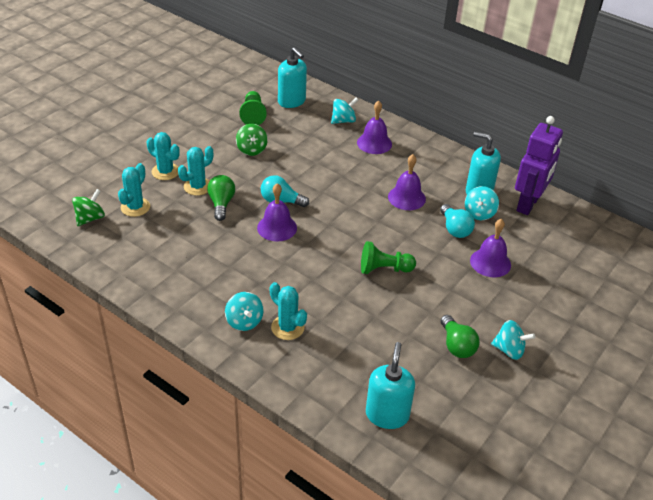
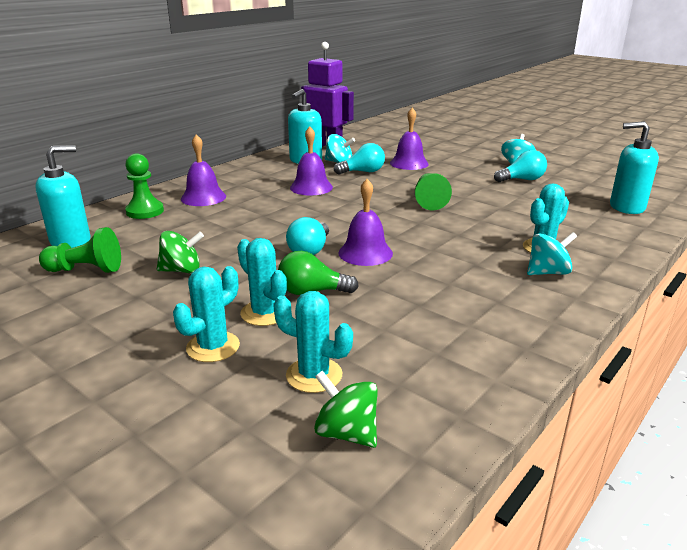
camera: 85 degrees left, 15 degrees down
(343, 121) = (145, 211): turquoise spinning top -> green pawn
(457, 345) = (522, 180): green light bulb -> turquoise light bulb

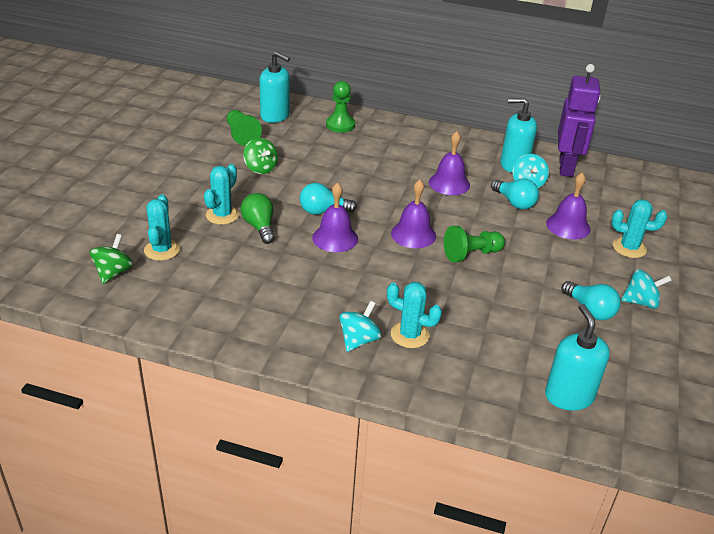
camera: 65 degrees right, 10 degrees up
(203, 197) = (384, 140): purple bell -> purple bell (413, 234)
(213, 347) = (176, 207): turquoise cactus -> turquoise cactus (629, 248)
(547, 272) = (359, 340): turquoise spinning top -> turquoise spinning top turned 105 degrees counterclockwise

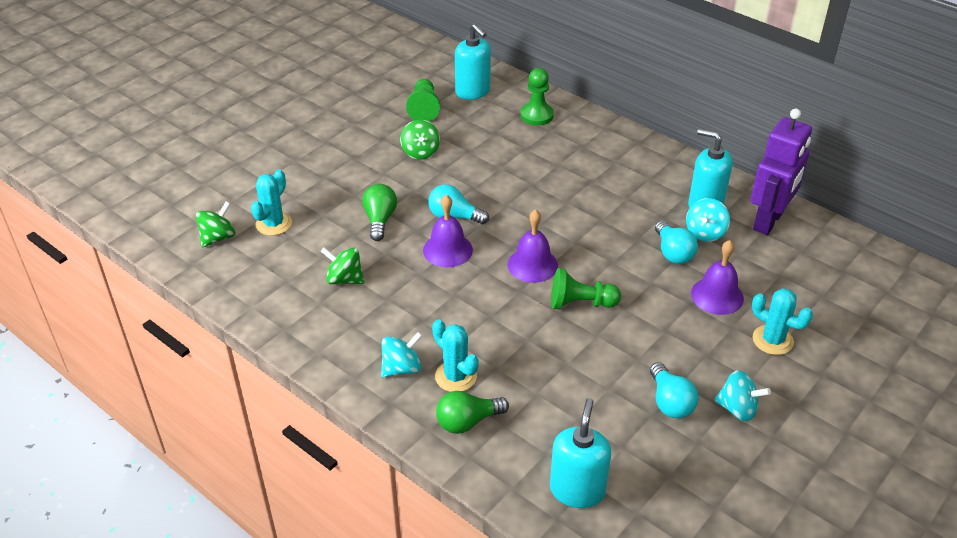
camera: 25 degrees right, 5 degrees up
(222, 215) = (351, 198): turquoise cactus -> none
(259, 281) = (344, 279): none -> green spinning top
(444, 368) = (467, 422): none -> green light bulb
(449, 183) = (613, 212): purple bell -> none

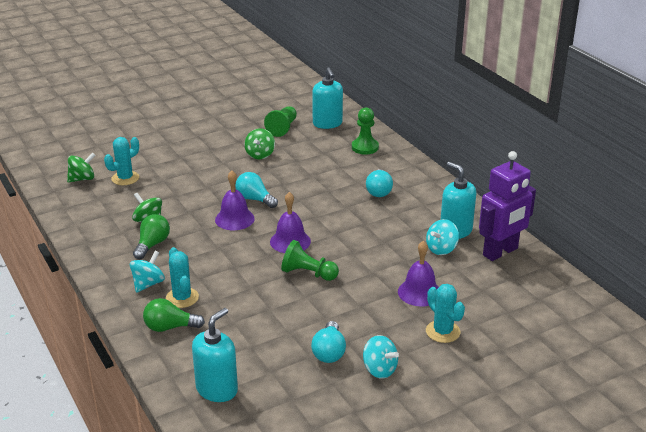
camera: 20 degrees right, 10 degrees down
(380, 220) = (200, 190): green light bulb -> green light bulb (152, 245)
(402, 368) = (148, 284): turquoise spinning top -> turquoise spinning top turned 45 degrees counterclockwise
(673, 252) = (405, 256): turquoise light bulb -> turquoise light bulb (379, 191)

